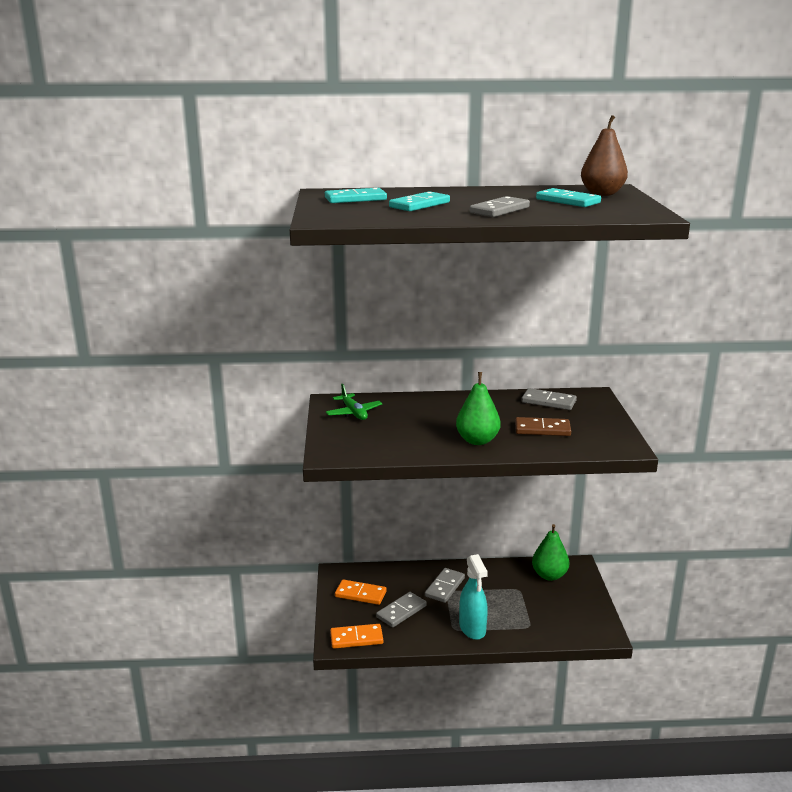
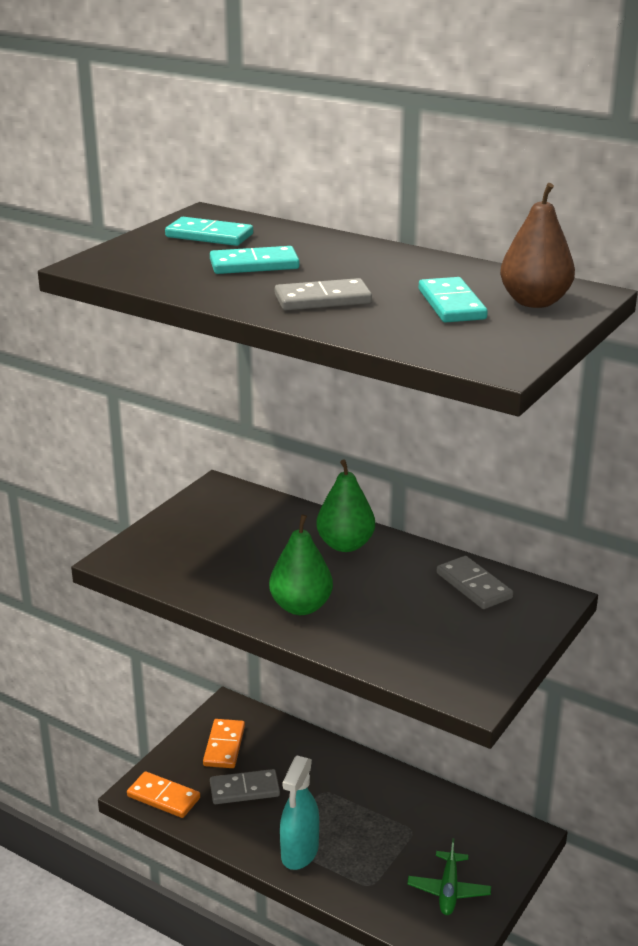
camera: 35 degrees right, 5 degrees up
(354, 413) = (219, 513): green plane -> green plane (448, 890)
(360, 594) = (224, 746): orange domino -> orange domino turned 45 degrees clockwise
(445, 587) = (326, 783): grey domino -> none
(542, 429) = (403, 623): brown domino -> none
(549, 575) = (473, 831): green pear -> green pear (345, 545)

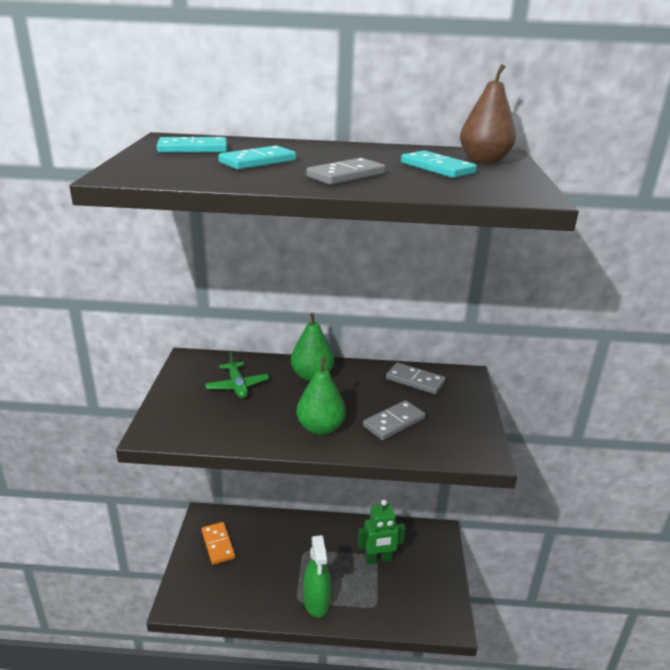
camera: 30 degrees left, 0 degrees up
(163, 797) = (197, 600): orange domino -> none
(244, 790) = (251, 571): grey domino -> grey domino (394, 422)
(299, 852) = (316, 602): turquoise spray bottle -> green spray bottle
(413, 836) = (378, 559): none -> green robot
(448, 890) = (422, 587): green plane -> green plane (237, 386)

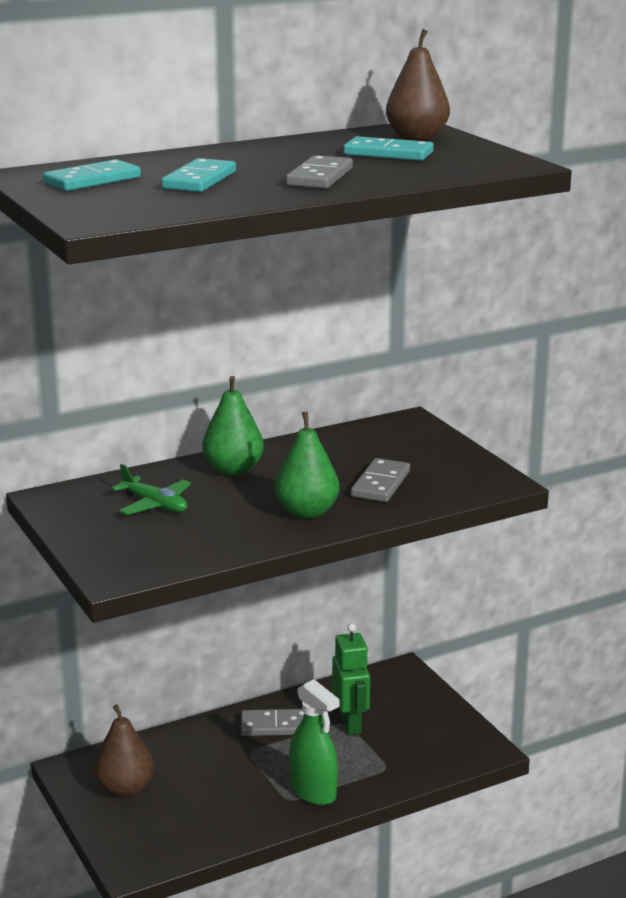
camera: 30 degrees left, 5 degrees down
(218, 544) = (125, 789): orange domino -> brown pear
(378, 559) = (351, 724): green robot -> green robot turned 60 degrees counterclockwise
(415, 380) = (359, 441): grey domino -> grey domino (276, 726)

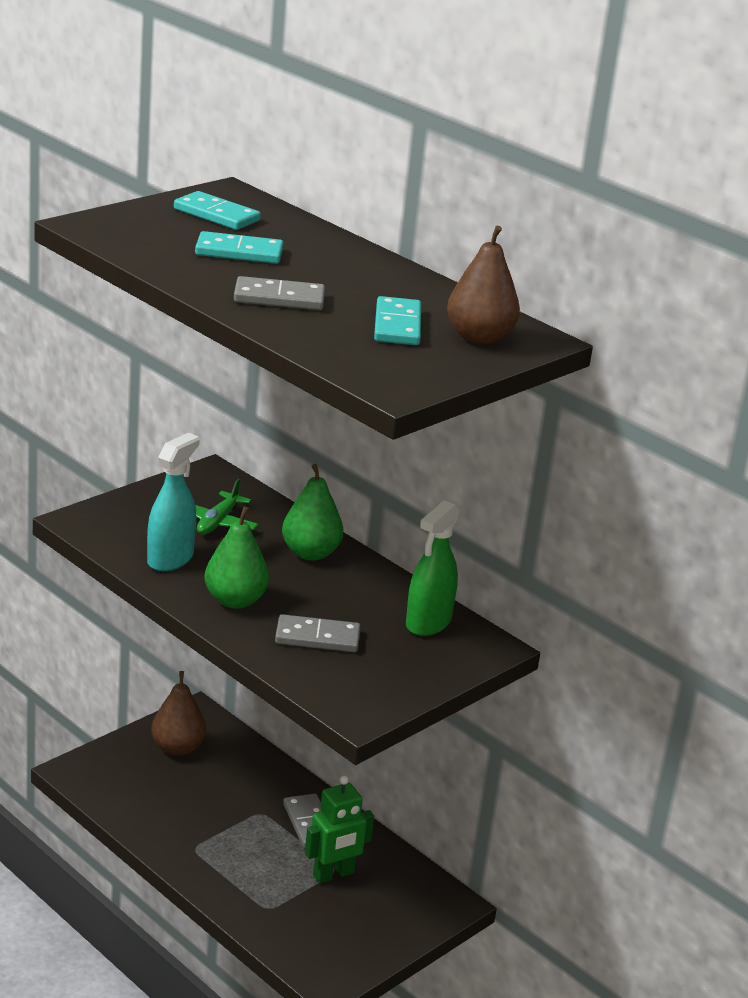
camera: 70 degrees right, 5 degrees up
(216, 535) = (170, 559): none -> turquoise spray bottle
(313, 792) = (210, 862): green spray bottle -> green spray bottle (428, 623)

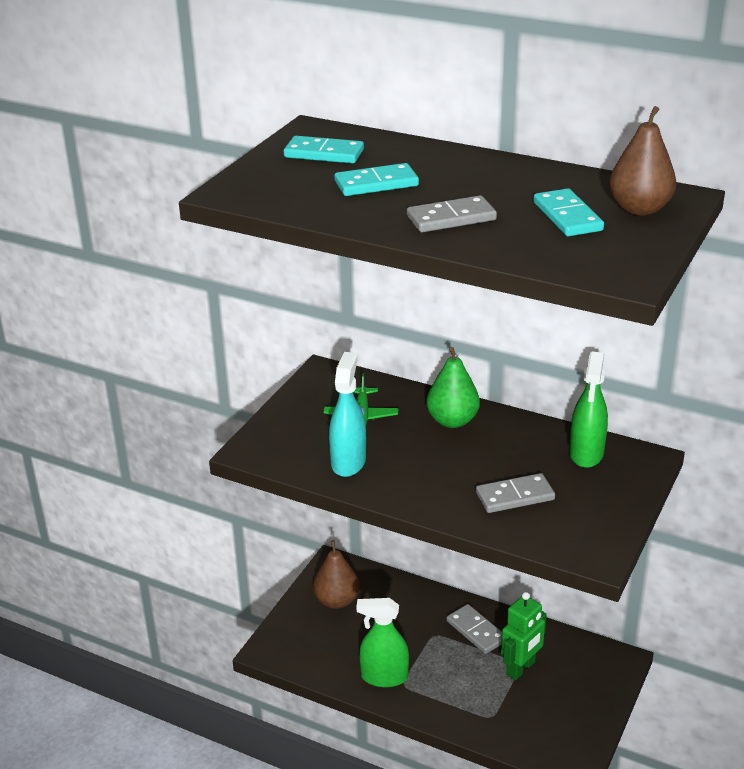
camera: 15 degrees left, 5 degrees up
(179, 834) = (384, 677): none -> green spray bottle
(235, 601) = (427, 484): green pear -> none

